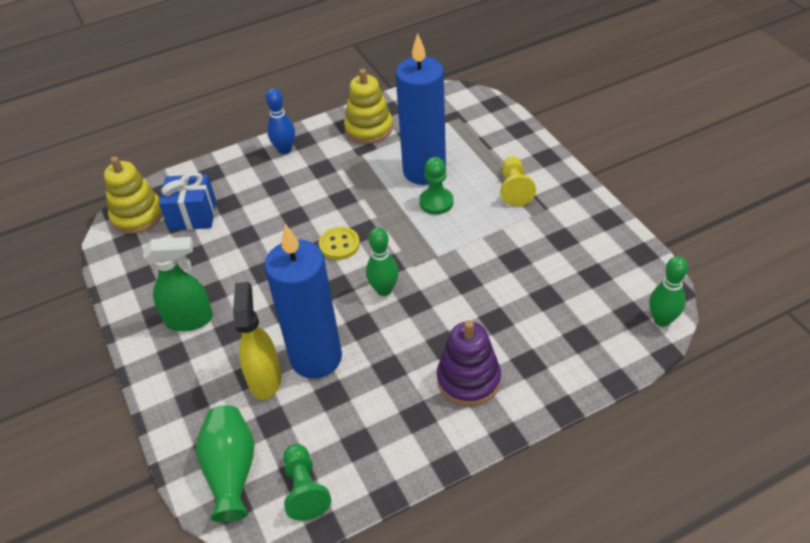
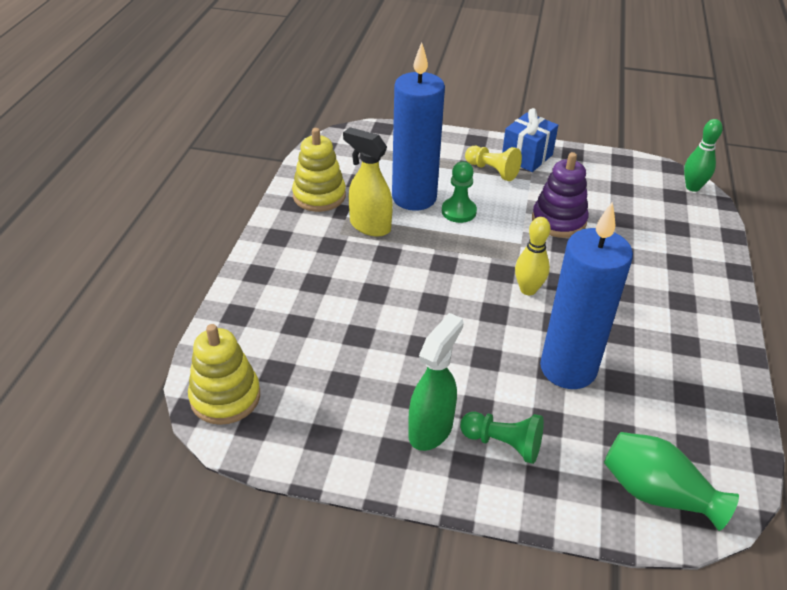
camera: 55 degrees left, 5 degrees down
(193, 215) = (283, 356): blue gift -> blue gift (527, 157)
(265, 379) = (562, 414): yellow spray bottle -> yellow spray bottle (369, 226)
(285, 150) = (274, 253): blue bowling pin -> none
(305, 489) = (715, 452): green pawn -> green pawn (503, 444)
(339, 245) = (444, 285): yellow button -> none
(384, 290) = (528, 289): green bowling pin -> yellow bowling pin
(468, 379) = (670, 298): purple stacking toy -> purple stacking toy (558, 221)

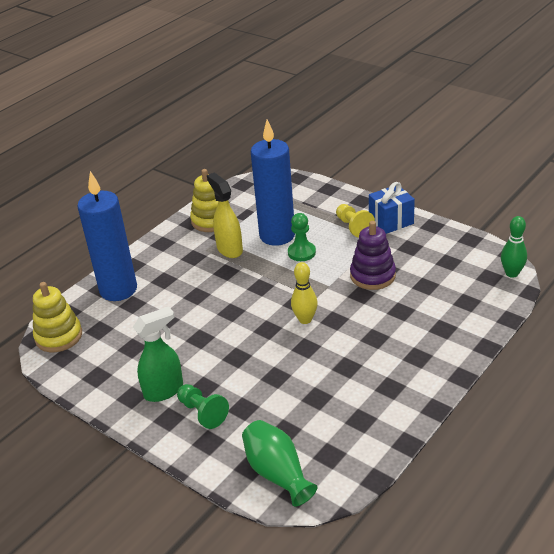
camera: 30 degrees right, 5 degrees down
(568, 369) = (287, 379): blue candle -> blue candle (118, 290)

